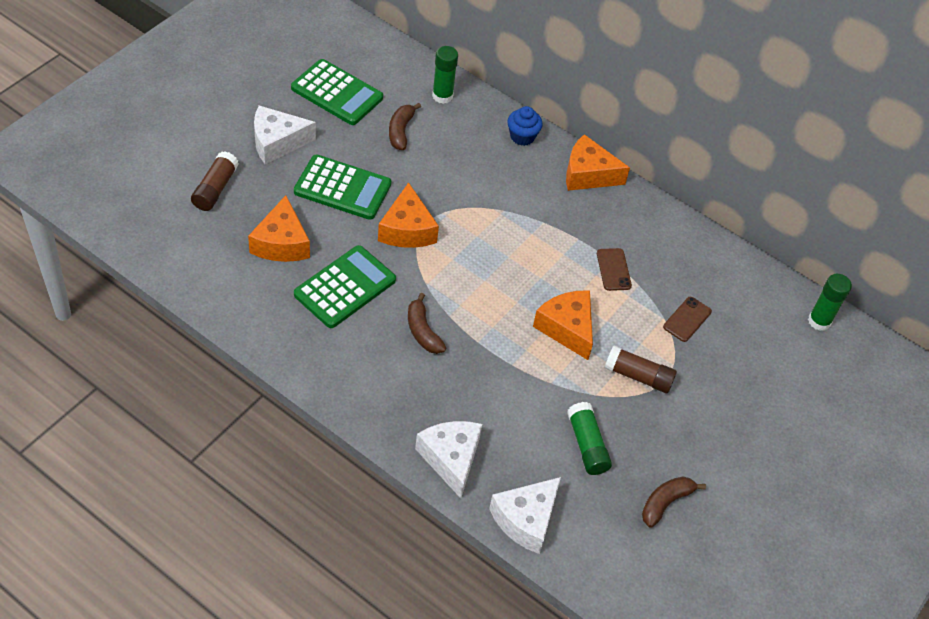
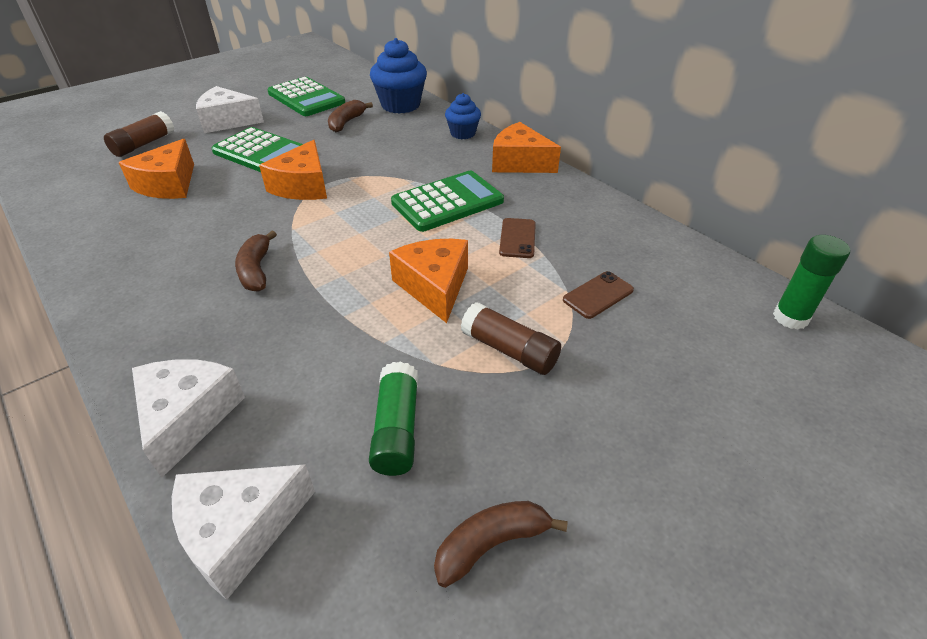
camera: 20 degrees right, 10 degrees down
(345, 287) = (201, 223): green calculator -> green calculator (447, 202)
(442, 96) = (400, 105): green glue stick -> blue cupcake

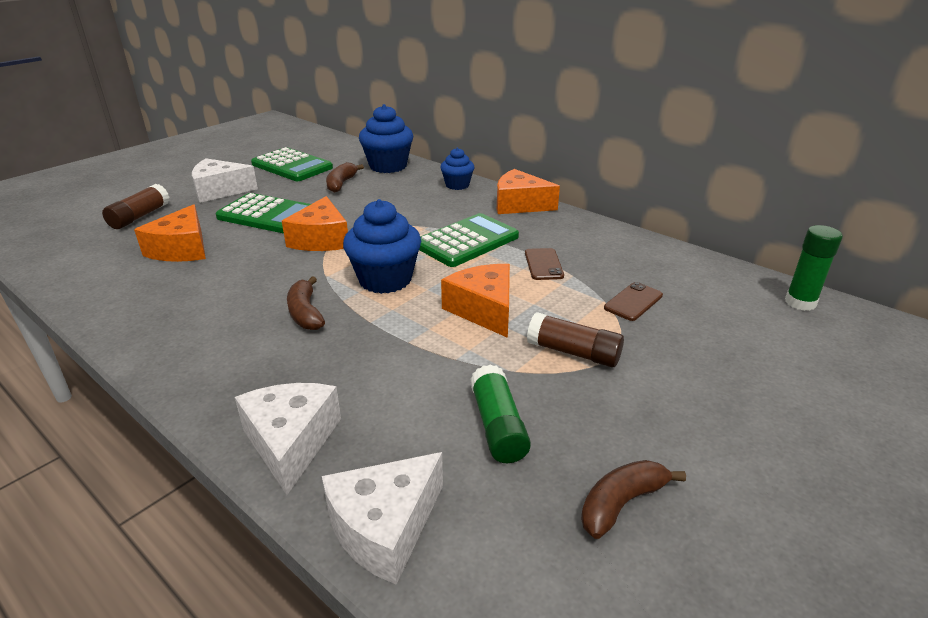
camera: 10 degrees left, 10 degrees down
(348, 240) = (385, 280): none -> blue cupcake

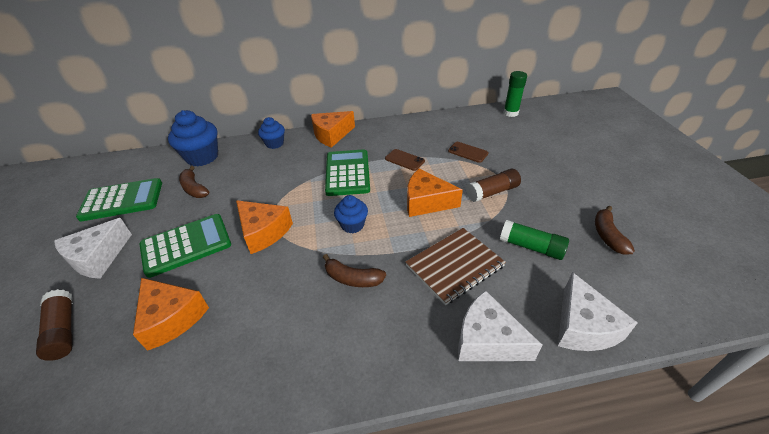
camera: 50 degrees left, 10 degrees up
(385, 280) = (352, 225): blue cupcake -> blue cupcake, size x0.59
(392, 373) = (454, 266): none -> brown notebook
(633, 302) = (468, 152): brown phone -> brown phone turned 45 degrees counterclockwise

